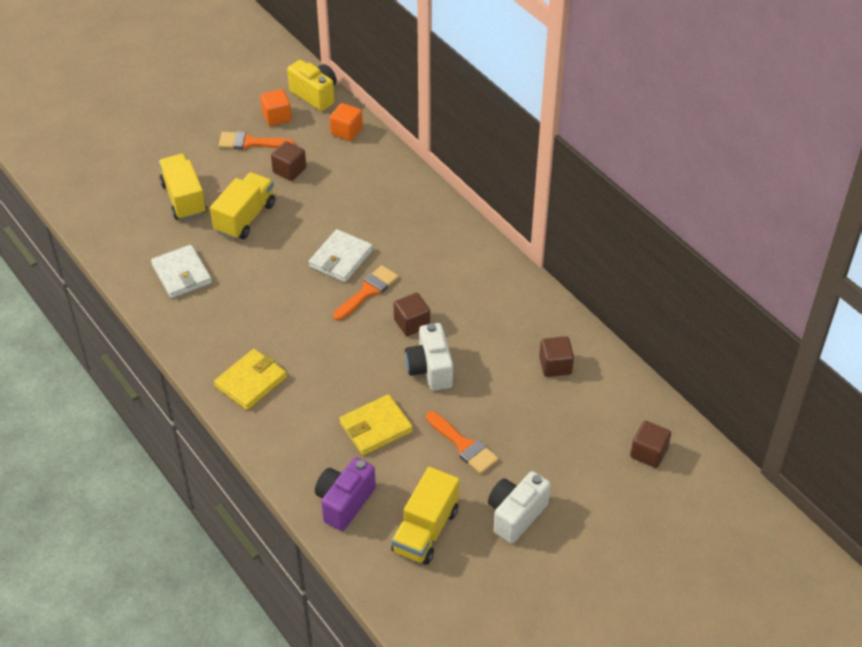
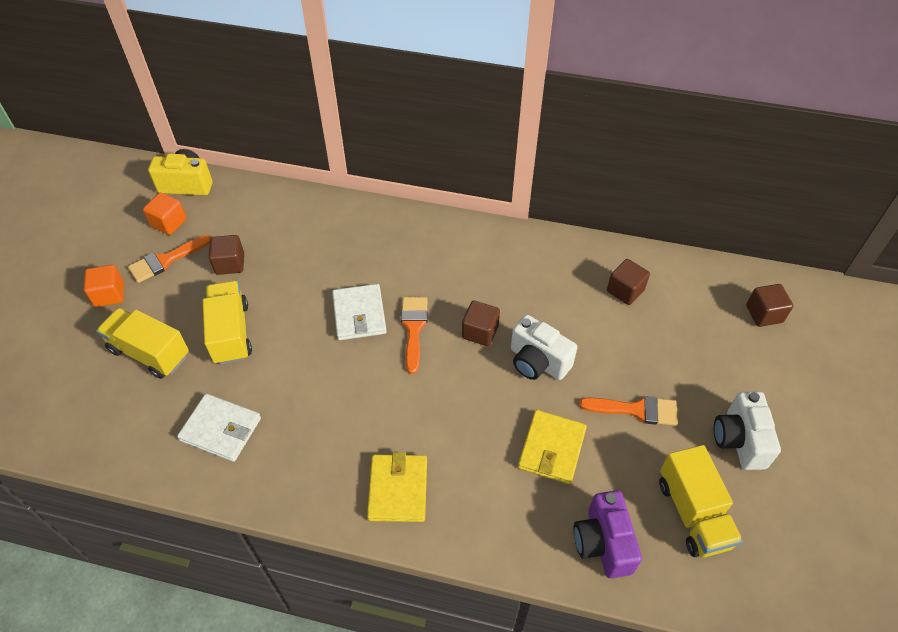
camera: 40 degrees left, 5 degrees up
(346, 131) = (248, 200): orange cube -> orange cube (109, 295)

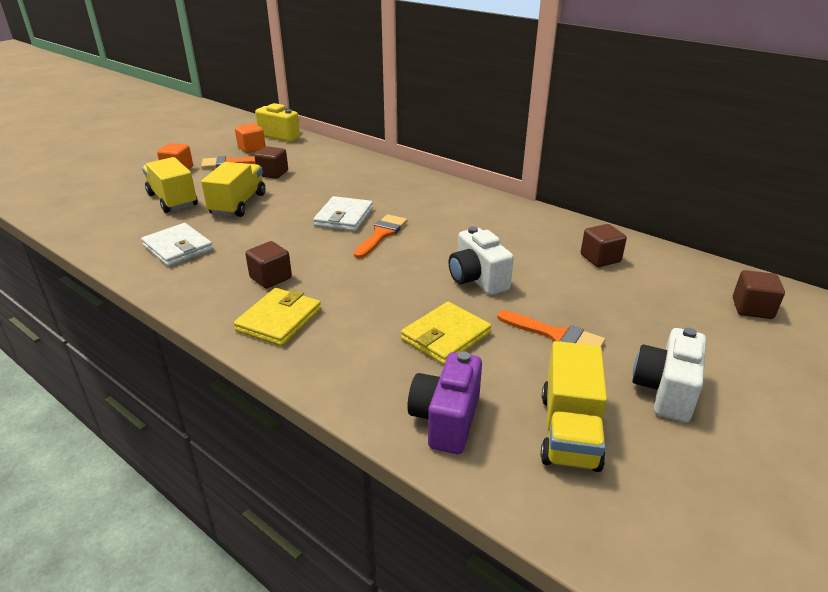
camera: 25 degrees right, 20 degrees down
(480, 332) = (438, 250): brown cube -> brown cube (271, 278)

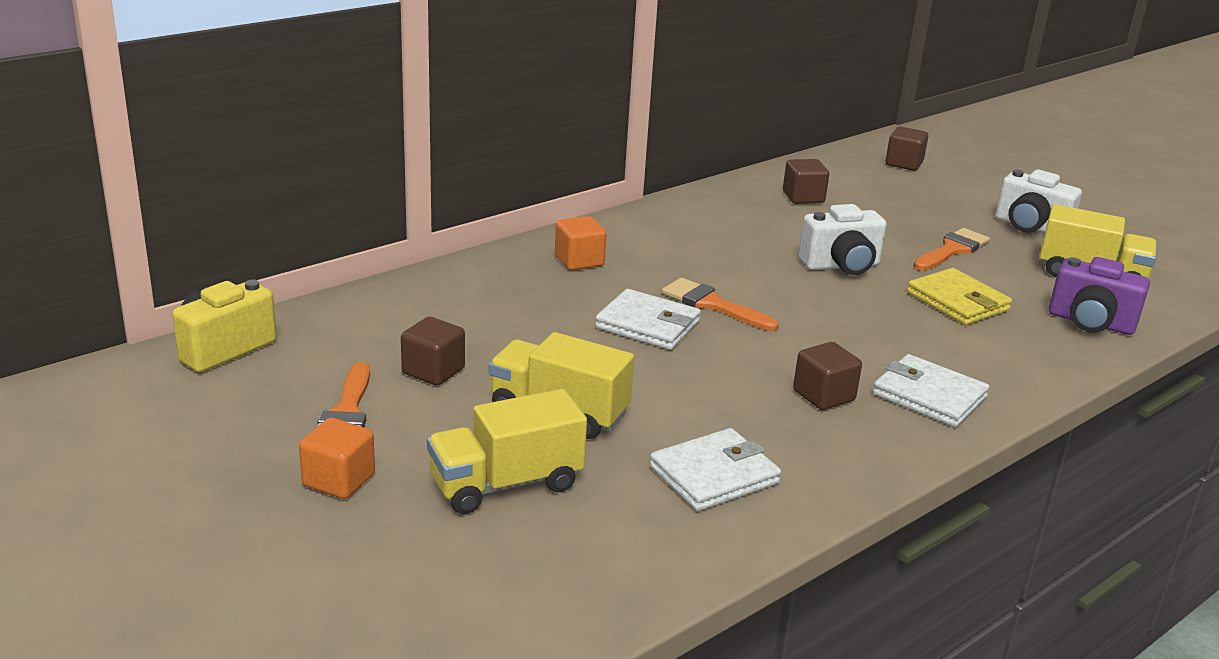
camera: 80 degrees left, 5 degrees down
(251, 148) = (275, 386): orange cube -> orange cube (579, 261)
(279, 320) = (929, 396): yellow wallet -> white wallet

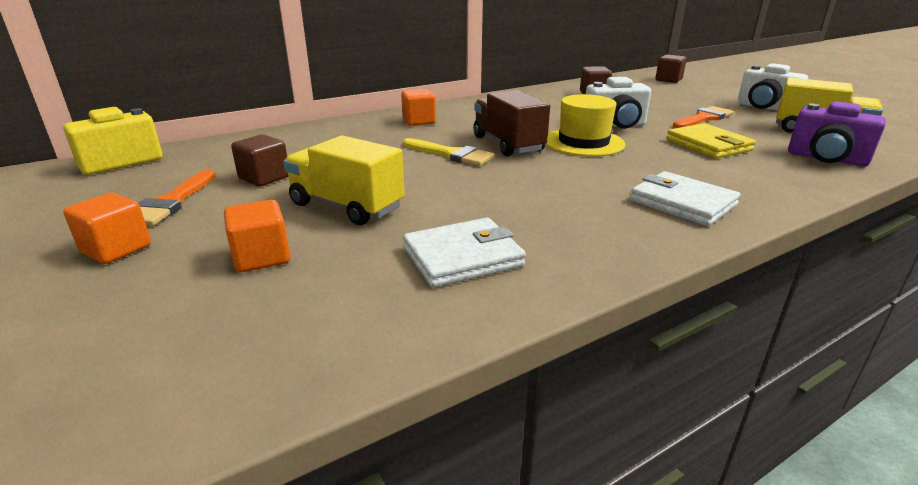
camera: 10 degrees right, 0 degrees up
(506, 484) = (262, 257): yellow truck -> orange cube
(647, 325) = (451, 154): white wallet -> yellow brush
(712, 304) = (508, 144): orange brush -> brown truck
(806, 300) = (583, 142): none -> yellow hat
(823, 396) = (585, 200): brown cube -> none

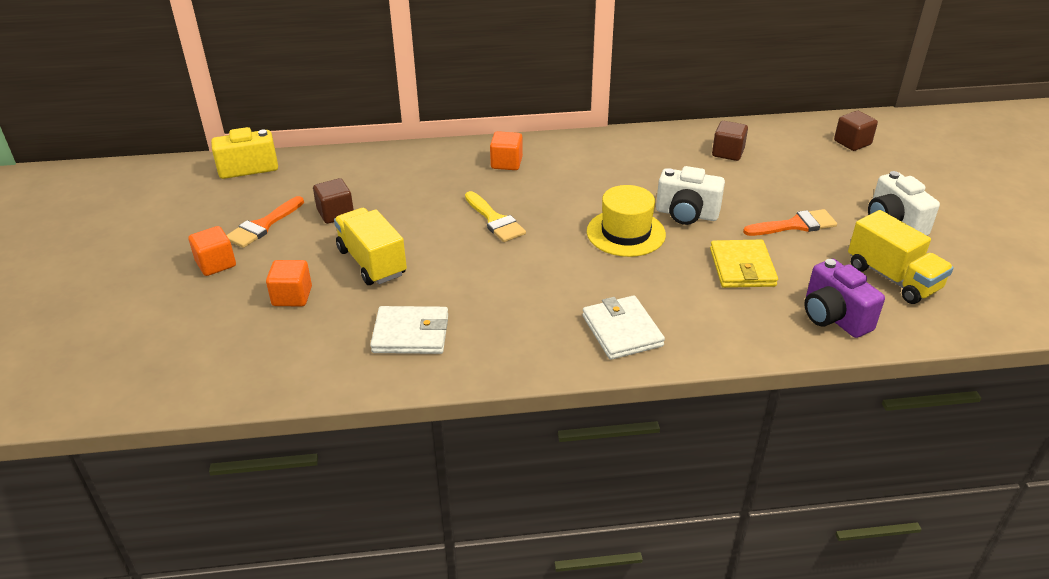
camera: 25 degrees right, 10 degrees up
(508, 144) = (555, 218): brown truck -> none

